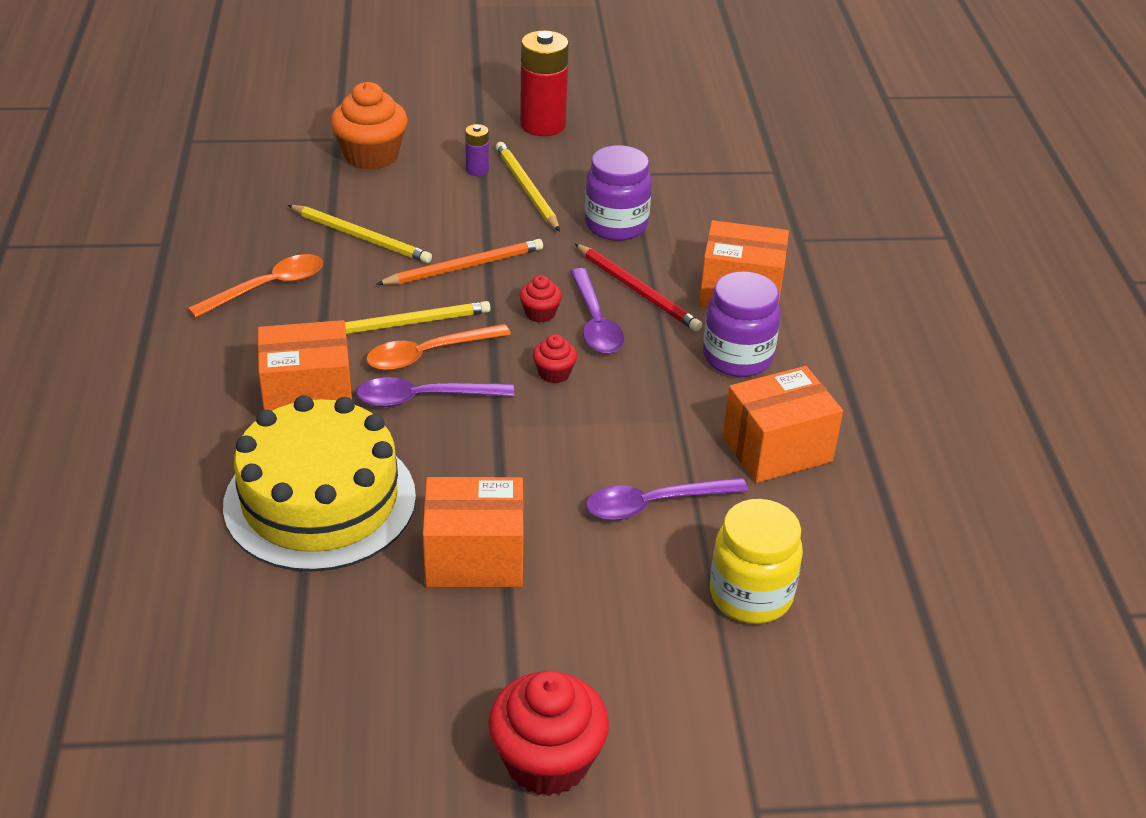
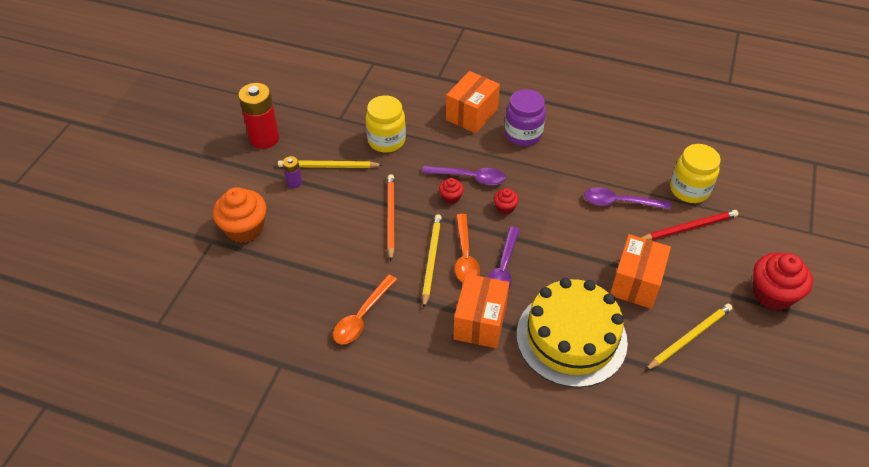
camera: 65 degrees left, 10 degrees up
(268, 287) = (362, 317): orange spoon -> orange spoon turned 135 degrees counterclockwise
(361, 237) = (333, 257): yellow pencil -> yellow pencil (689, 337)
(616, 225) = (386, 140): purple jar -> yellow jar
(637, 290) = (450, 152): red pencil -> red pencil (689, 227)
(653, 504) = (619, 202): purple spoon -> purple spoon turned 90 degrees clockwise
(777, 449) = (596, 145): orange box -> none

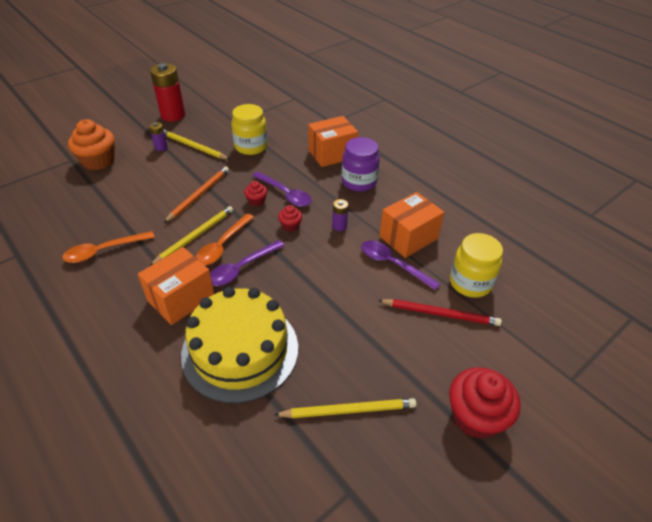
camera: 30 degrees right, 5 degrees down
(546, 188) = (339, 226): none -> purple battery
(636, 282) = (343, 335): orange box -> orange box (408, 237)

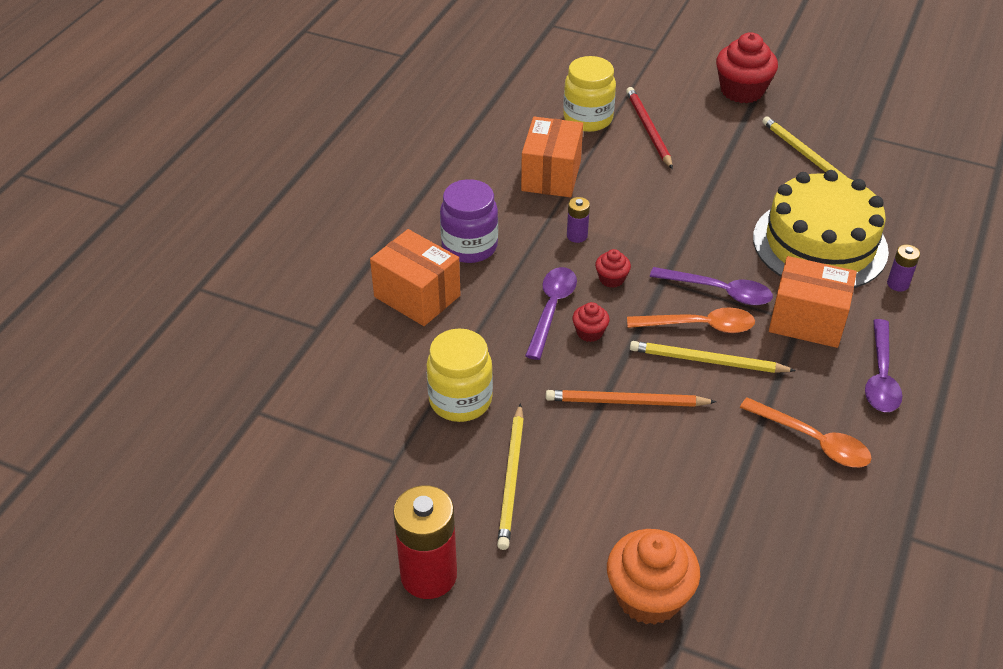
camera: 115 degrees left, 0 degrees up
(161, 147) = (545, 526): purple battery -> purple battery (898, 284)
(392, 264) = (606, 176): purple spoon -> purple spoon (880, 376)
(408, 237) = (551, 175): orange box -> orange box turned 75 degrees clockwise

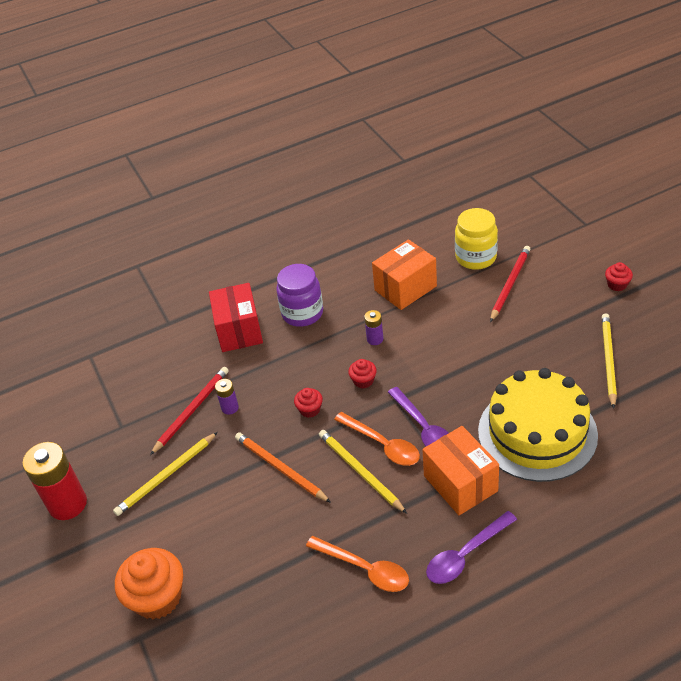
camera: 45 degrees right, 0 degrees up
(417, 296) = (239, 330): orange box -> red box
(460, 400) = (192, 410): yellow jar -> red pencil
(552, 309) = (305, 381): purple spoon -> none
(742, 90) = (617, 285): red cupcake -> red cupcake, size x0.49
(813, 441) = (365, 569): orange spoon -> orange spoon turned 45 degrees counterclockwise
(898, 284) = (562, 495): purple battery -> purple battery (230, 408)

